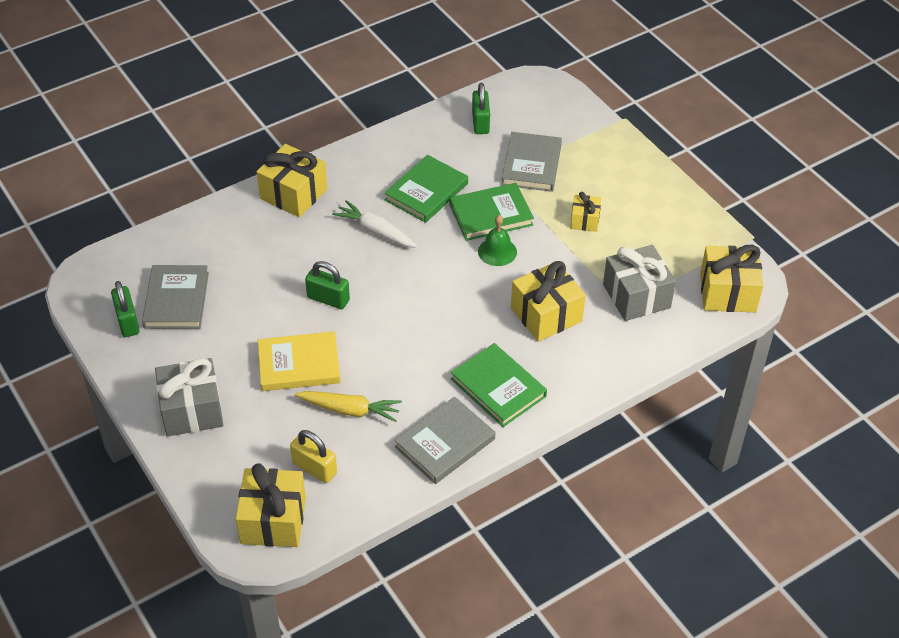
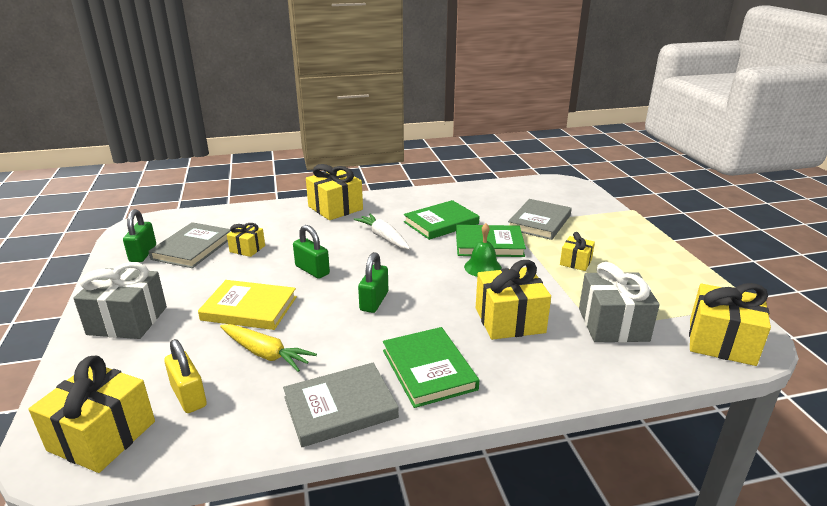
camera: 20 degrees right, 20 degrees down
(238, 285) = (247, 249): none -> yellow gift
(480, 122) = (507, 195): green padlock -> green padlock (374, 301)

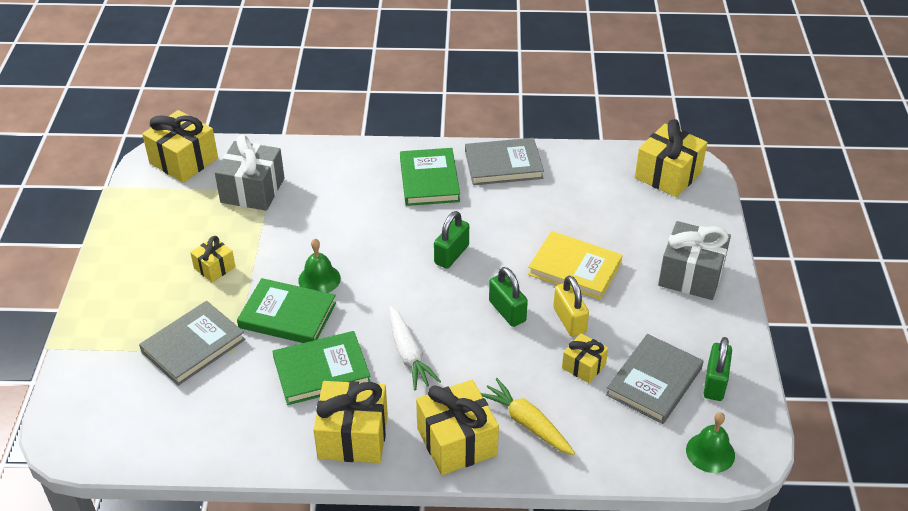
camera: 165 degrees left, 15 degrees up
(164, 223) = (710, 452): none -> green bell
(188, 396) = (614, 192): yellow padlock -> yellow padlock (569, 320)
(265, 353) = (557, 217): yellow carrot -> yellow carrot (527, 423)
(509, 320) = (337, 211): yellow gift -> yellow gift (353, 436)

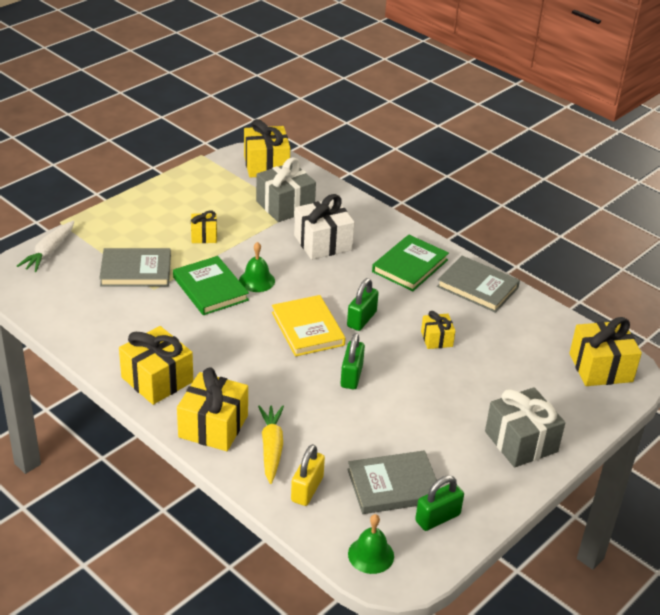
camera: 40 degrees right, 5 degrees down
(321, 371) = (188, 332): green book -> none
(331, 205) = (323, 243): none -> white gift
(409, 354) = (252, 358): white carrot -> white carrot (49, 252)
(451, 254) = (361, 319): green padlock -> green padlock turned 45 degrees counterclockwise
(569, 320) = (387, 409): yellow padlock -> yellow padlock (307, 489)
(575, 268) = (437, 381): yellow book -> yellow book (308, 329)
(583, 366) = (357, 442): yellow gift -> yellow gift (436, 339)

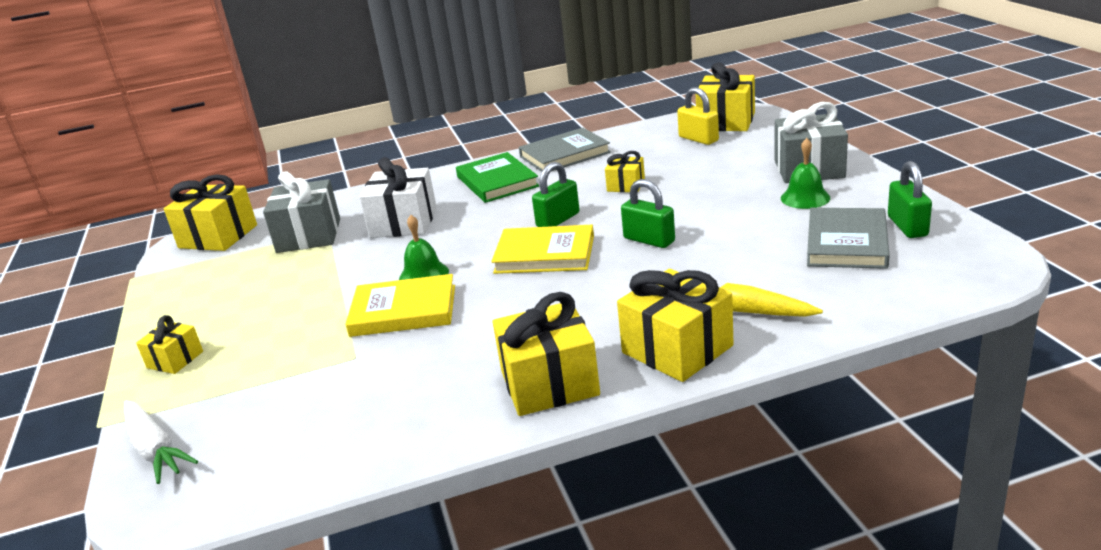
camera: 55 degrees left, 10 degrees down
(136, 271) = (299, 367): grey book -> none
(204, 236) = (294, 300): yellow gift -> yellow gift (175, 360)
(210, 289) = (403, 311): green book -> yellow book
(307, 489) = (831, 297): yellow padlock -> yellow padlock (698, 139)
(361, 319) = (558, 220): green padlock -> green padlock turned 75 degrees clockwise
(371, 555) = (957, 273): green bell -> green bell (805, 198)

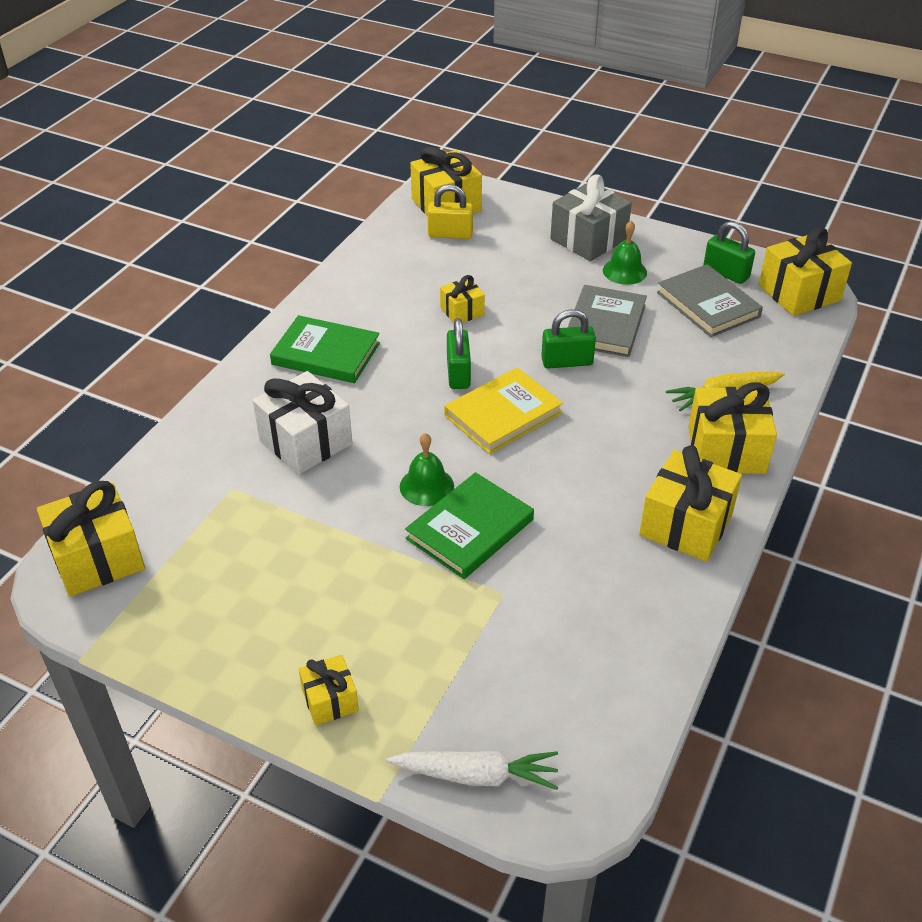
camera: 50 degrees left, 15 degrees up
(309, 236) = (220, 504): grey gift -> none
(403, 311) = (470, 529): yellow book -> green book
(564, 154) = (345, 296): grey book -> grey book (605, 325)
(967, 264) = (799, 293): none -> yellow gift

